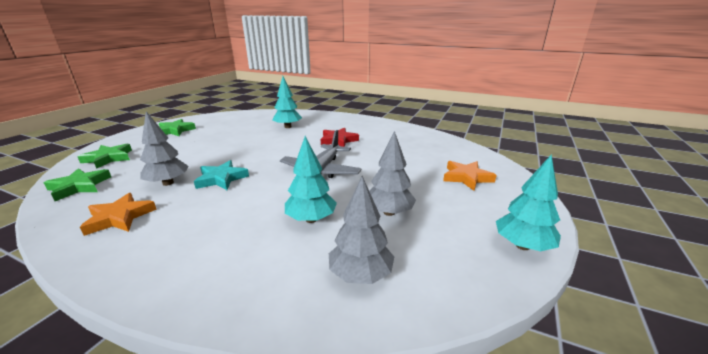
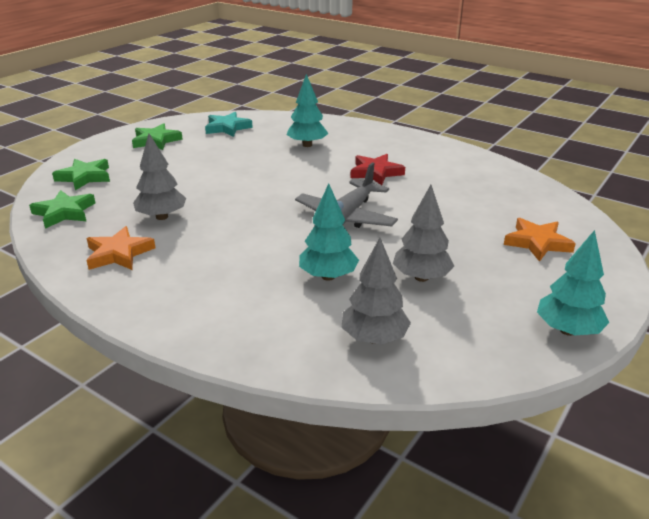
camera: 10 degrees right, 5 degrees up
(221, 179) = (223, 217): turquoise star -> turquoise star (227, 128)

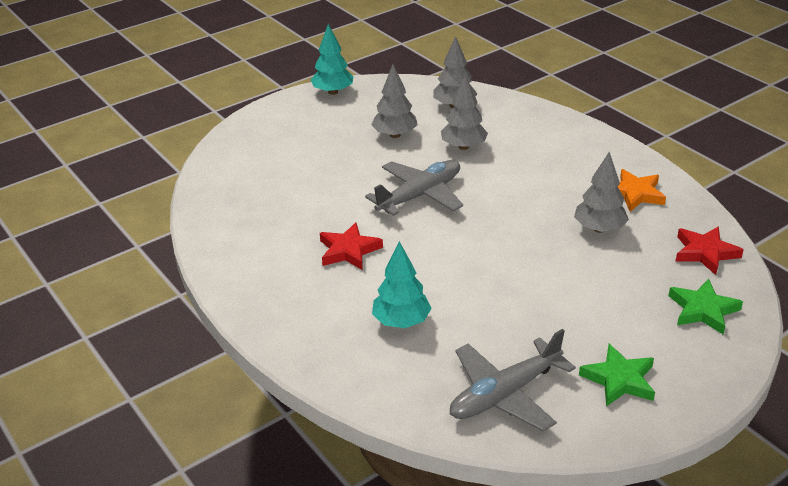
camera: 160 degrees left, 5 degrees up
(64, 213) = (705, 253): green star -> red star
(227, 128) = (505, 394): turquoise star -> grey plane
(328, 276) = (463, 147): turquoise tree -> grey tree
(537, 243) = (279, 145): orange star -> none

